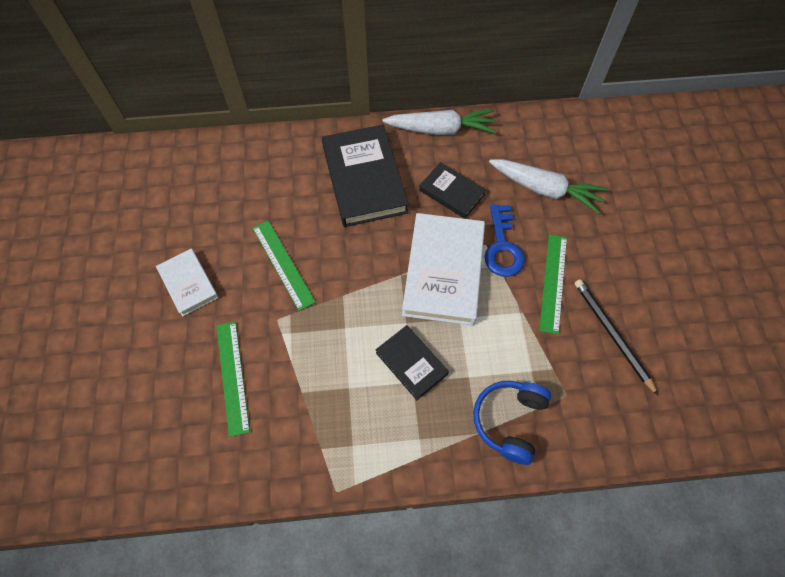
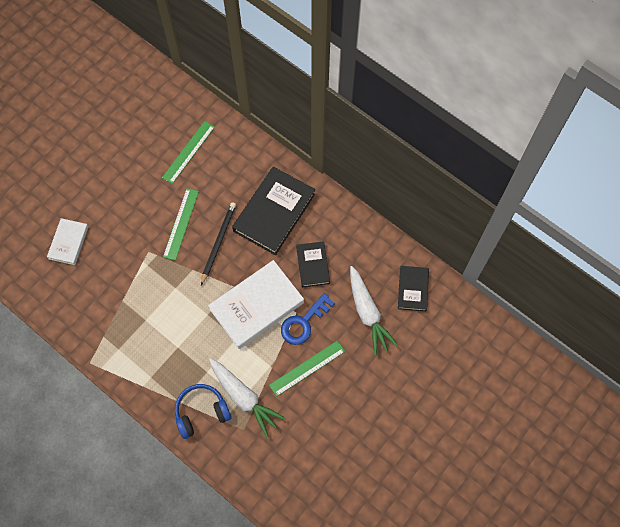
camera: 45 degrees right, 5 degrees up
(188, 284) = (126, 191): white book -> white book (68, 242)
(232, 377) = (99, 261): green ruler -> green ruler (188, 152)
(411, 363) = (187, 337): black book -> black book (413, 289)
(441, 129) = (351, 220): white carrot -> white carrot (244, 397)
(612, 334) = (304, 424): black pencil -> black pencil (218, 242)

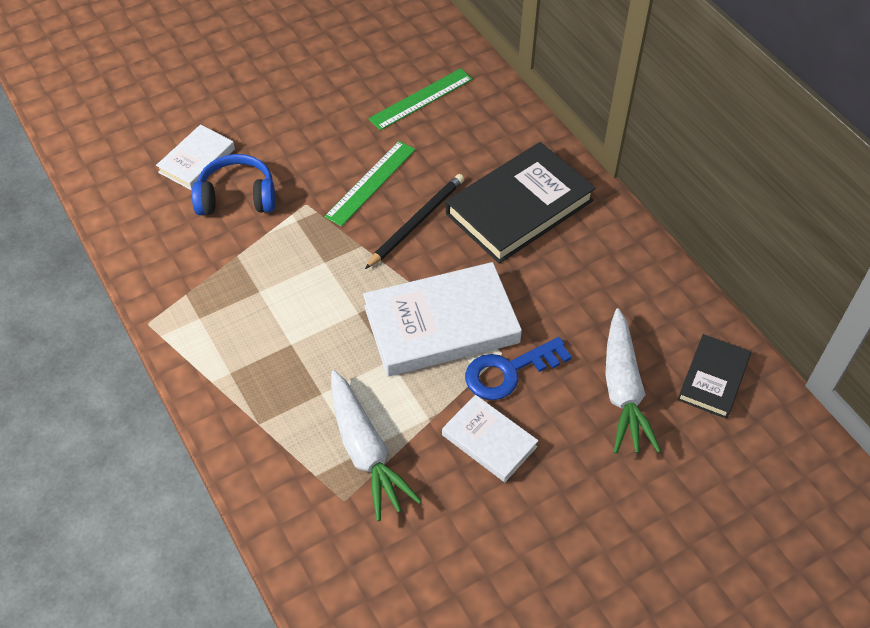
camera: 20 degrees right, 15 degrees down
(201, 412) = (286, 451): blue headphones -> blue headphones (237, 197)
(307, 368) = (489, 441): green ruler -> white book
(313, 265) = (554, 295): black book -> none

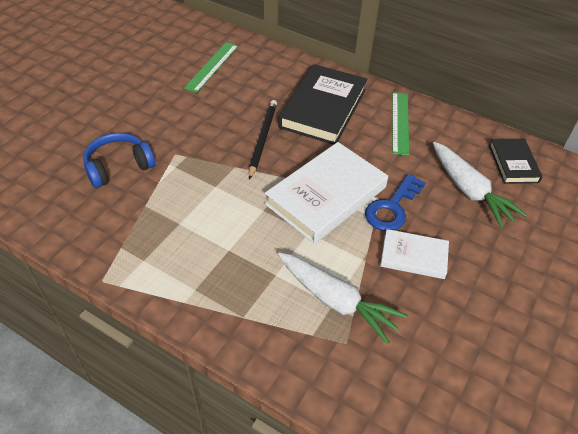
camera: 30 degrees left, 5 degrees down
(197, 160) = (70, 153): white book -> none
(371, 182) = (213, 125): green ruler -> green ruler (400, 122)

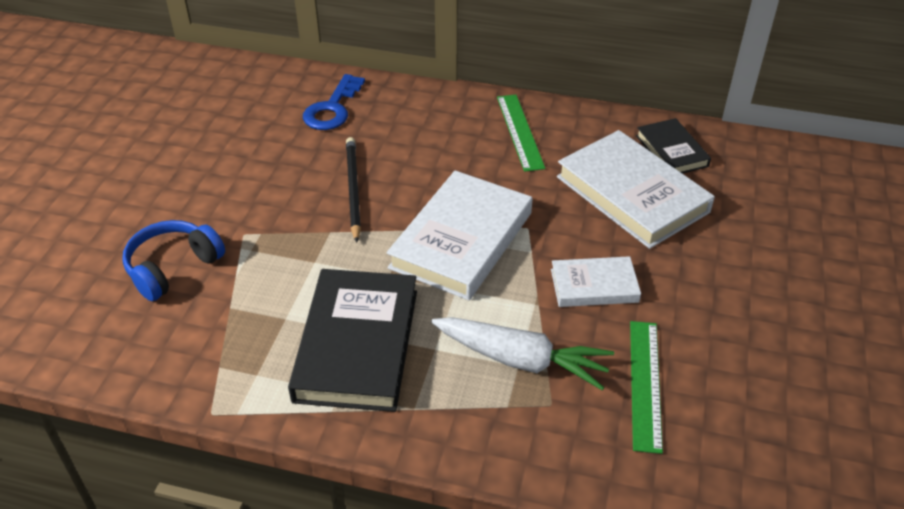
camera: 15 degrees left, 5 degrees down
(212, 66) = (248, 112): green ruler -> green ruler (645, 384)
(323, 108) = (417, 135): black book -> black book (357, 344)
(392, 208) = (547, 235): blue key -> blue key (332, 109)
(469, 191) = (632, 194): white carrot -> white book

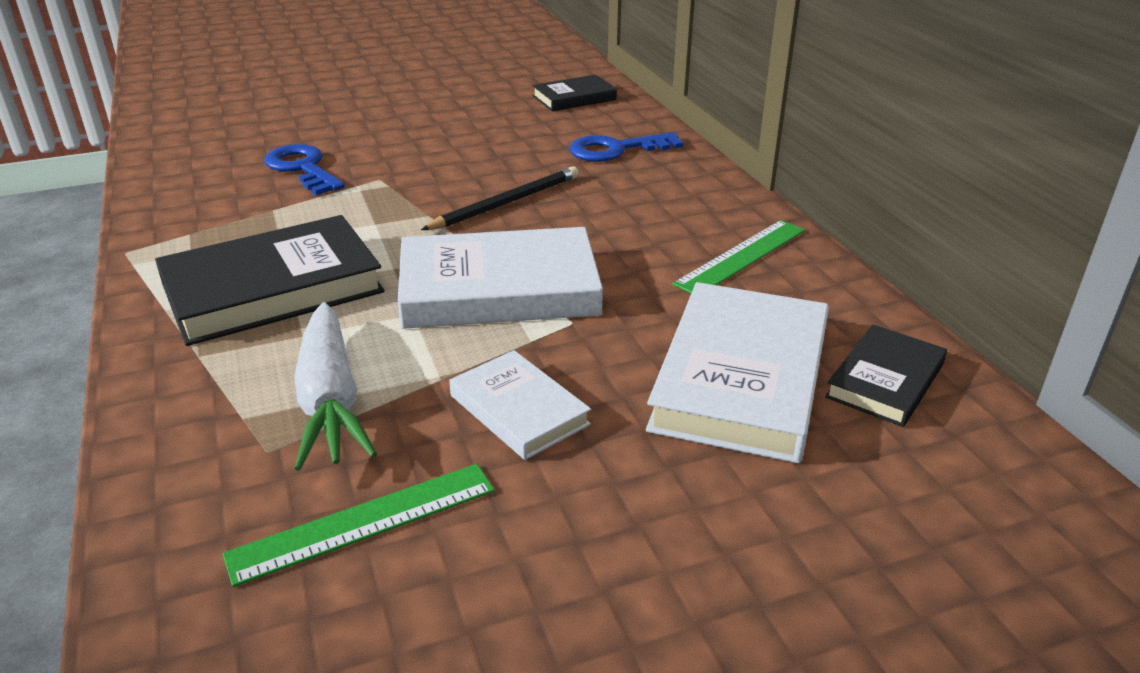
camera: 55 degrees right, 10 degrees down
(173, 268) = (302, 168): blue headphones -> blue key
(224, 86) = (574, 98): none -> black book

